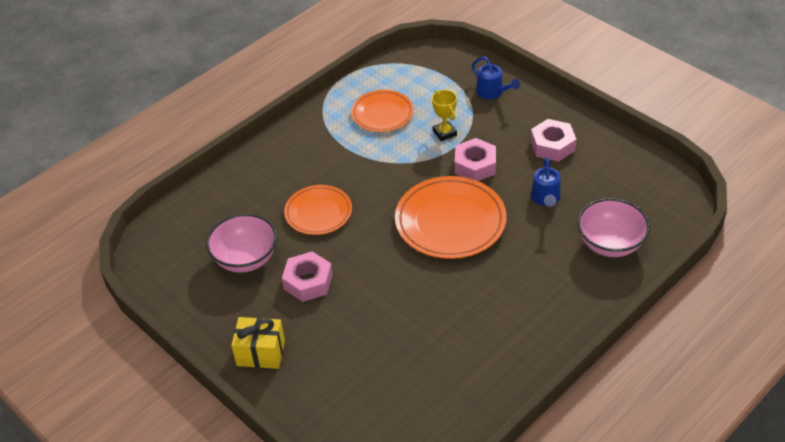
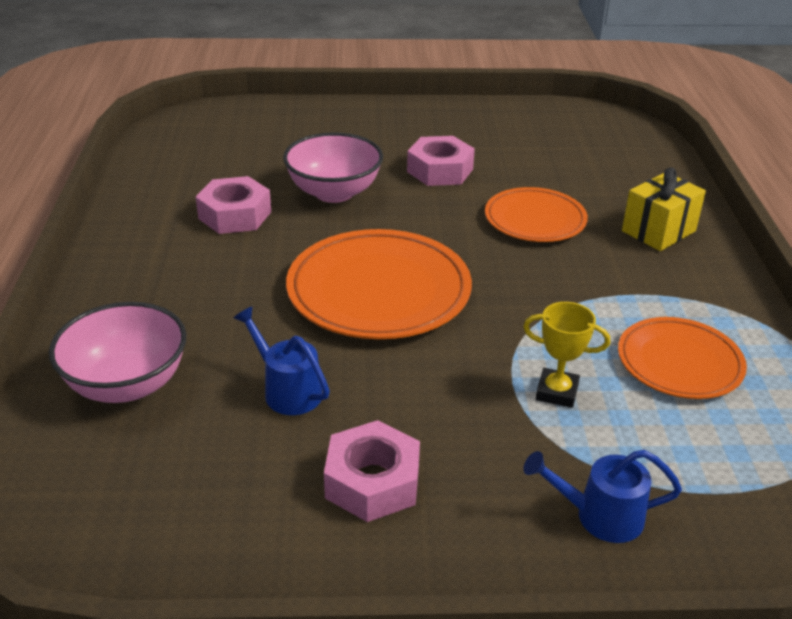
camera: 130 degrees right, 10 degrees down
(246, 259) = (526, 156): pink bowl -> pink bowl (334, 192)
(261, 353) = (395, 118): yellow gift -> yellow gift (658, 231)
(475, 165) = (446, 374): pink nut -> pink nut (235, 215)

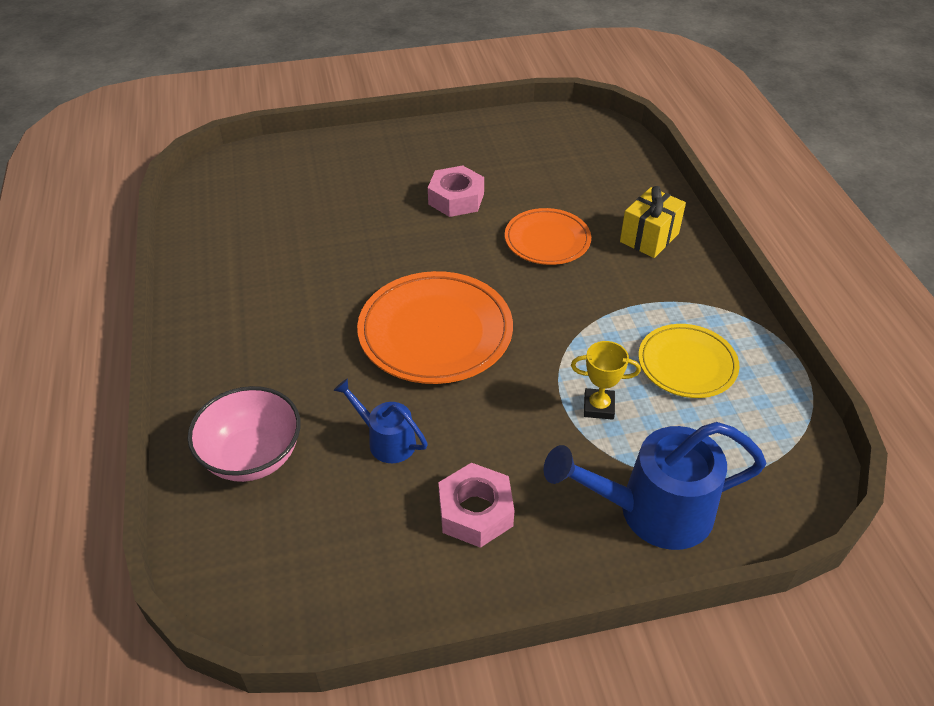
camera: 10 degrees left, 10 degrees up
(235, 215) = (291, 272): pink nut -> none
(334, 192) = (371, 235): pink bowl -> none
(599, 516) = (651, 511): blue watering can -> blue watering can, size x1.86
(679, 363) = (687, 364): orange plate -> yellow plate

